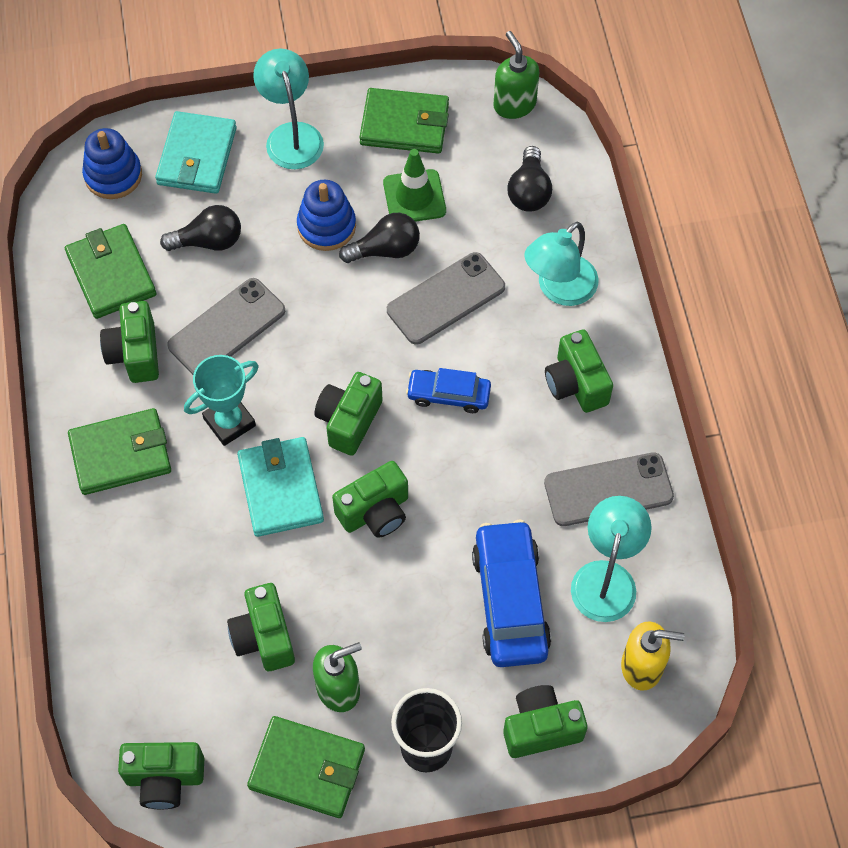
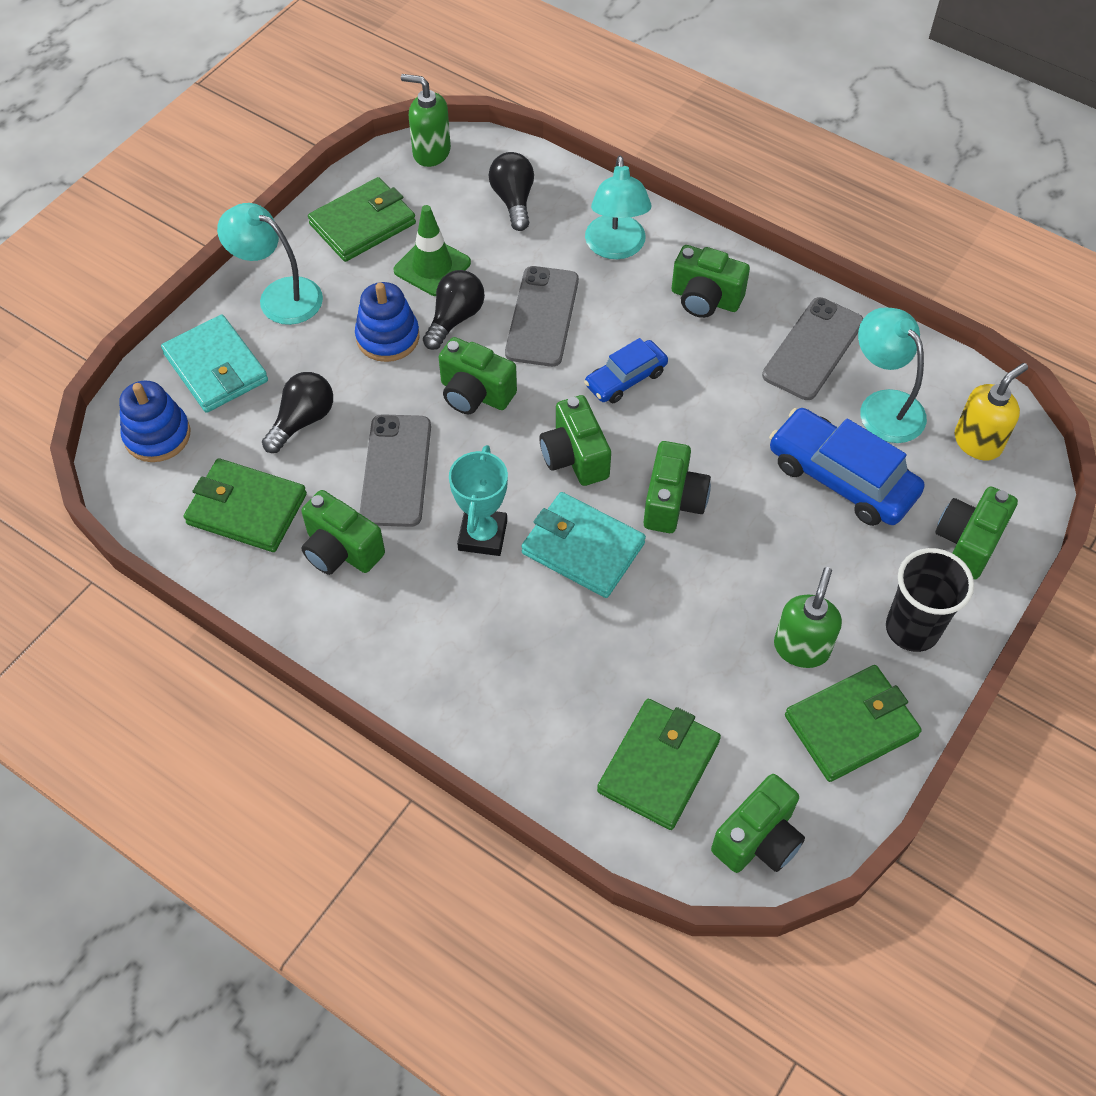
camera: 45 degrees left, 5 degrees down
(120, 454) = (422, 634): green wallet -> green wallet (658, 766)
(264, 637) = (702, 664): green camera -> green camera (475, 394)
(529, 191) = (513, 200): black light bulb -> black light bulb turned 150 degrees counterclockwise

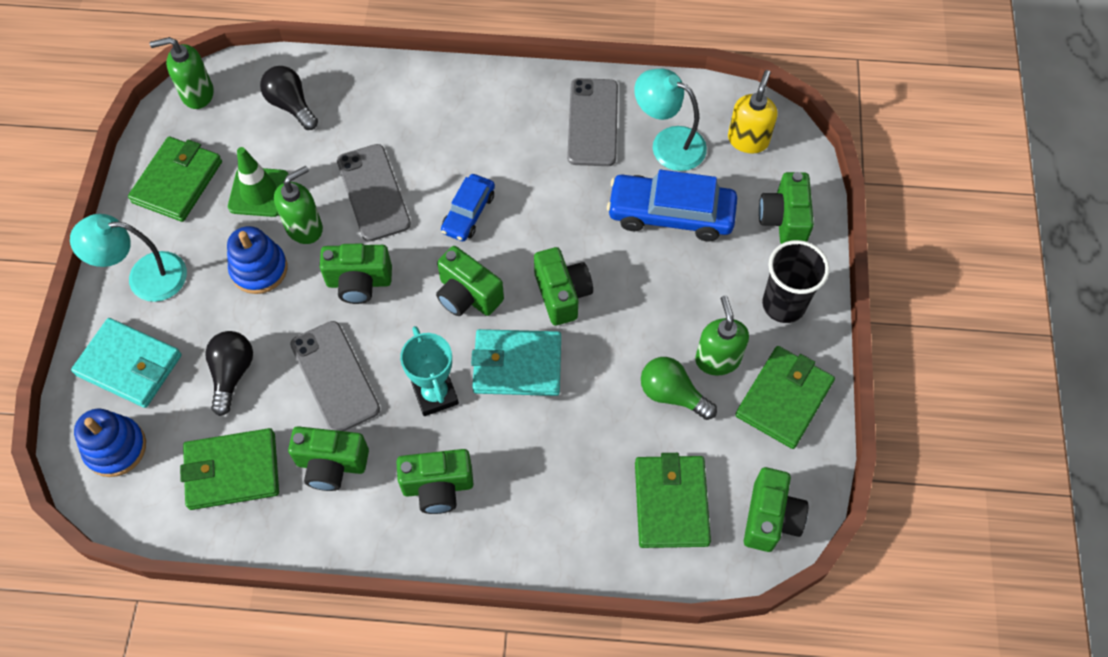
camera: 30 degrees left, 5 degrees up
(455, 319) = (304, 227): black light bulb -> green soap dispenser
(616, 248) = (397, 108): turquoise lamp -> none
(705, 299) = (490, 119): green camera -> green camera (438, 487)
(729, 658) = (672, 394): none -> green light bulb

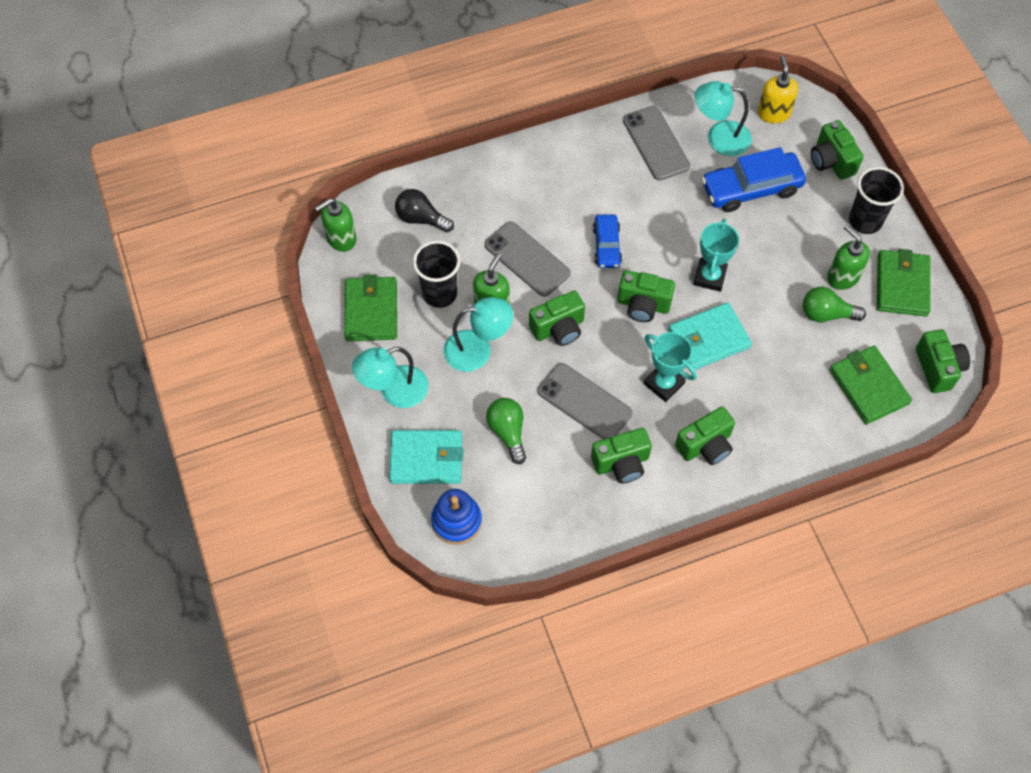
camera: 25 degrees left, 0 degrees up
(232, 374) = (508, 432): black light bulb -> green light bulb
(232, 471) = (553, 498): green wallet -> none
(259, 192) = (440, 293): green traffic cone -> black cup
(259, 269) = (478, 350): blue stacking toy -> turquoise lamp
(562, 294) = (709, 276): green camera -> turquoise trophy

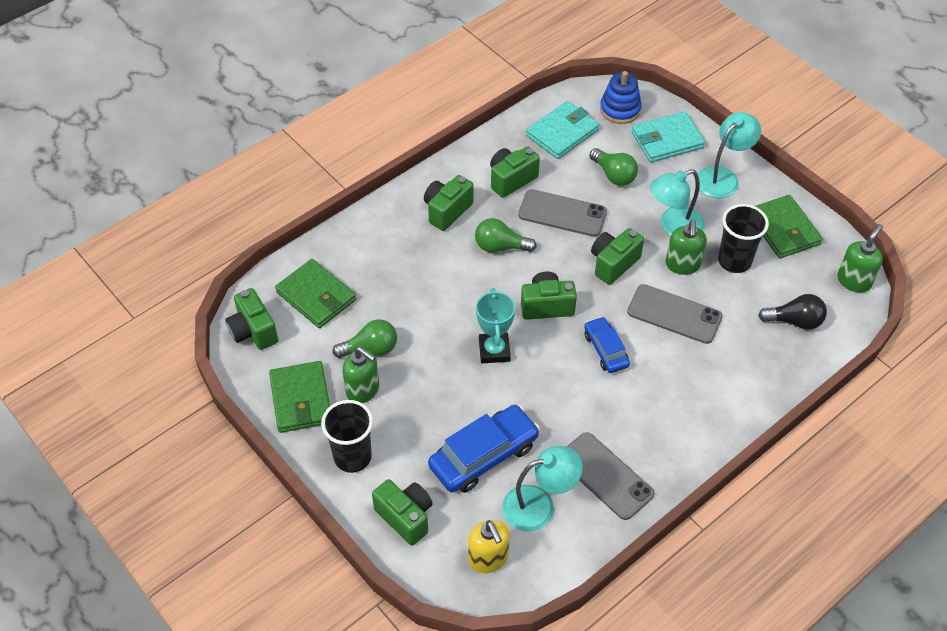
camera: 160 degrees right, 10 degrees down
(664, 383) = (500, 246): turquoise trophy -> green light bulb
(708, 339) = (474, 294): turquoise wallet -> turquoise wallet (562, 133)

